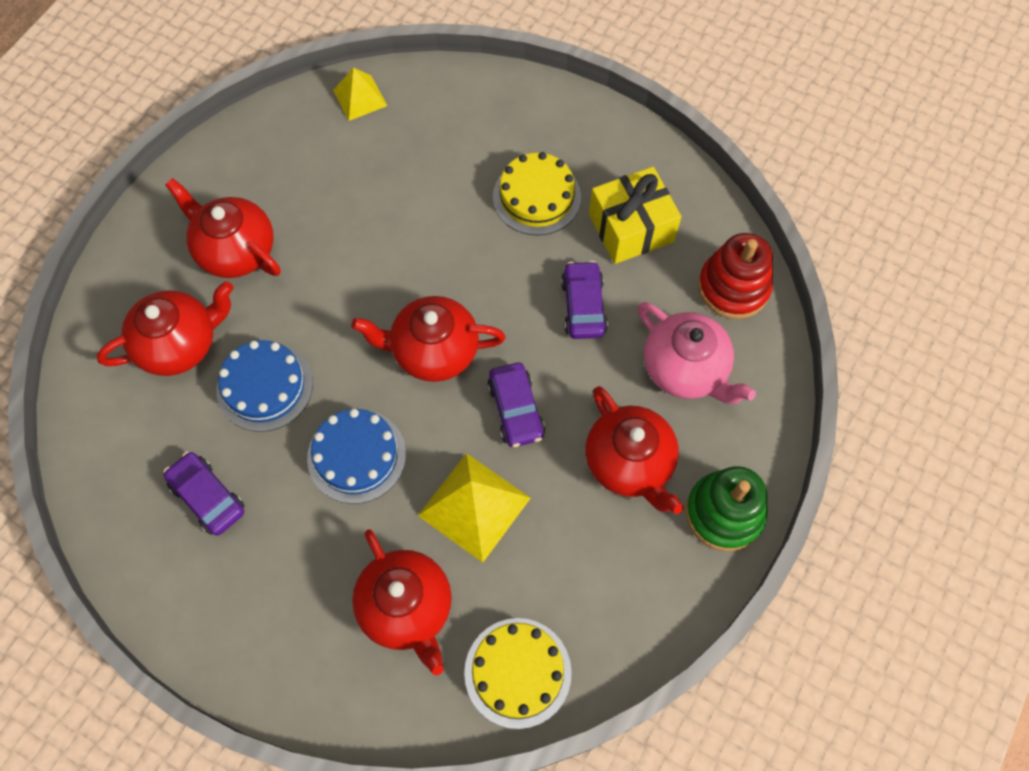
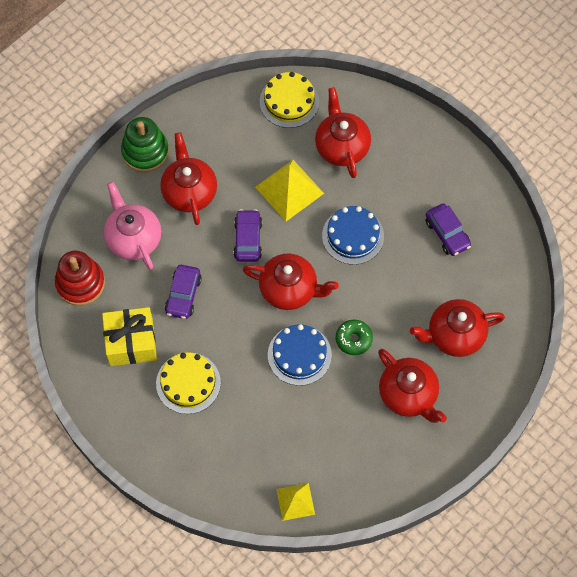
camera: 165 degrees left, 0 degrees up
(265, 386) = (402, 293): blue cake -> blue cake (299, 355)
(325, 304) = (353, 339): none -> green donut

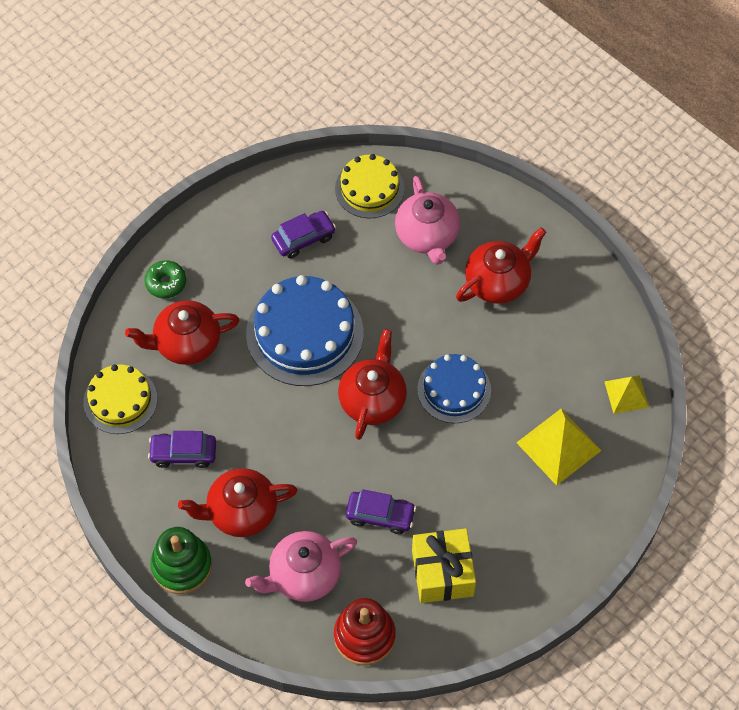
camera: 90 degrees left, 5 degrees down
(188, 383) = (492, 507): yellow cake -> yellow cake (369, 188)
(248, 239) = (307, 445): purple car -> purple car (183, 453)
(289, 190) = (242, 400): yellow pyramid -> yellow pyramid (559, 446)
(353, 236) = (304, 333): blue cake -> blue cake, size x1.62
(353, 339) = (434, 334): green donut -> green donut (166, 283)
(454, 335) = (427, 236): red teapot -> pink teapot

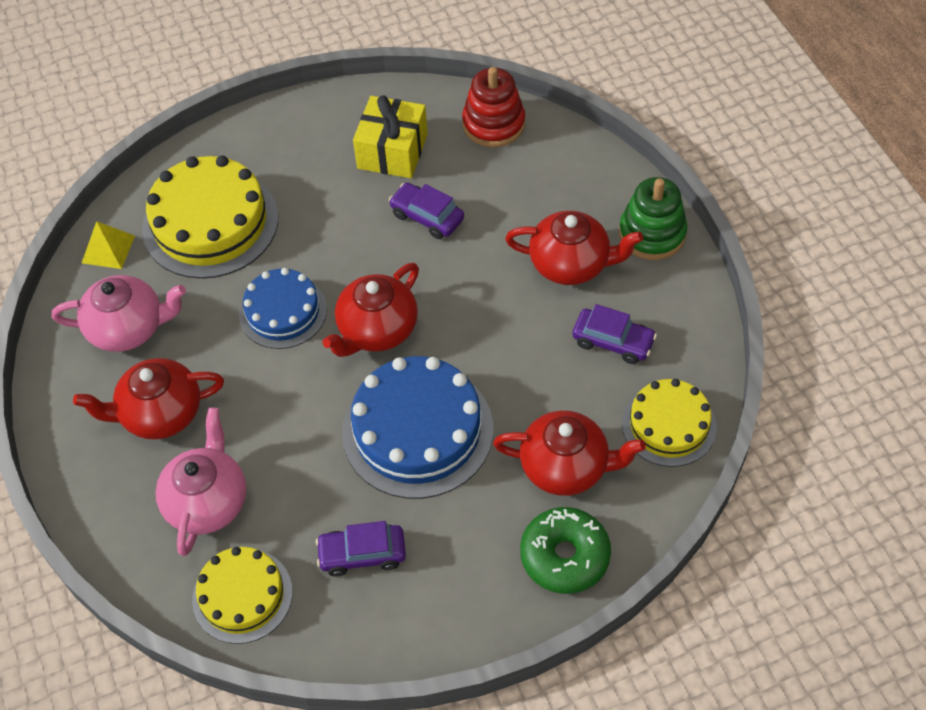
camera: 155 degrees left, 5 degrees down
(166, 283) = (564, 556): green donut -> green donut, size x1.56
(303, 576) = (530, 189): pink teapot -> pink teapot (129, 328)
(559, 446) = (210, 223): yellow pyramid -> yellow cake

